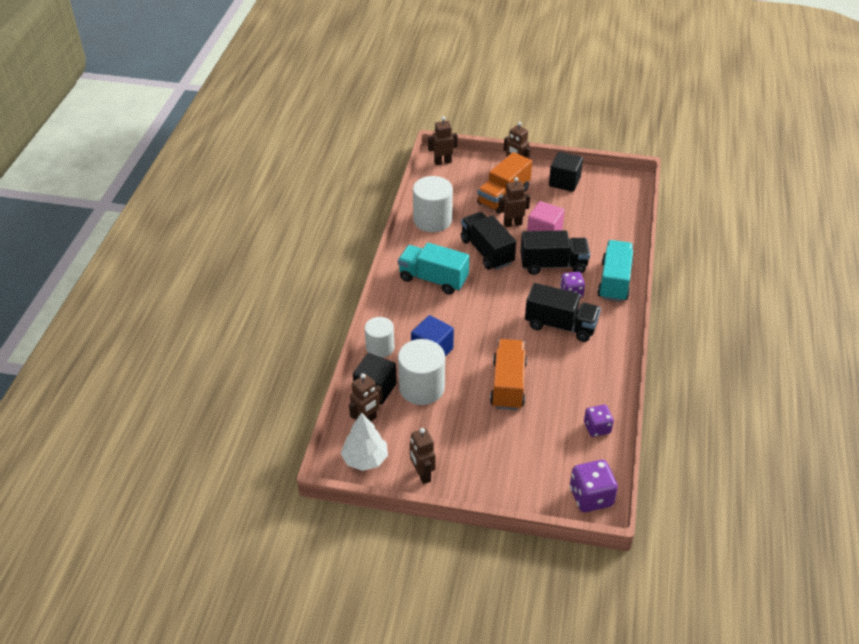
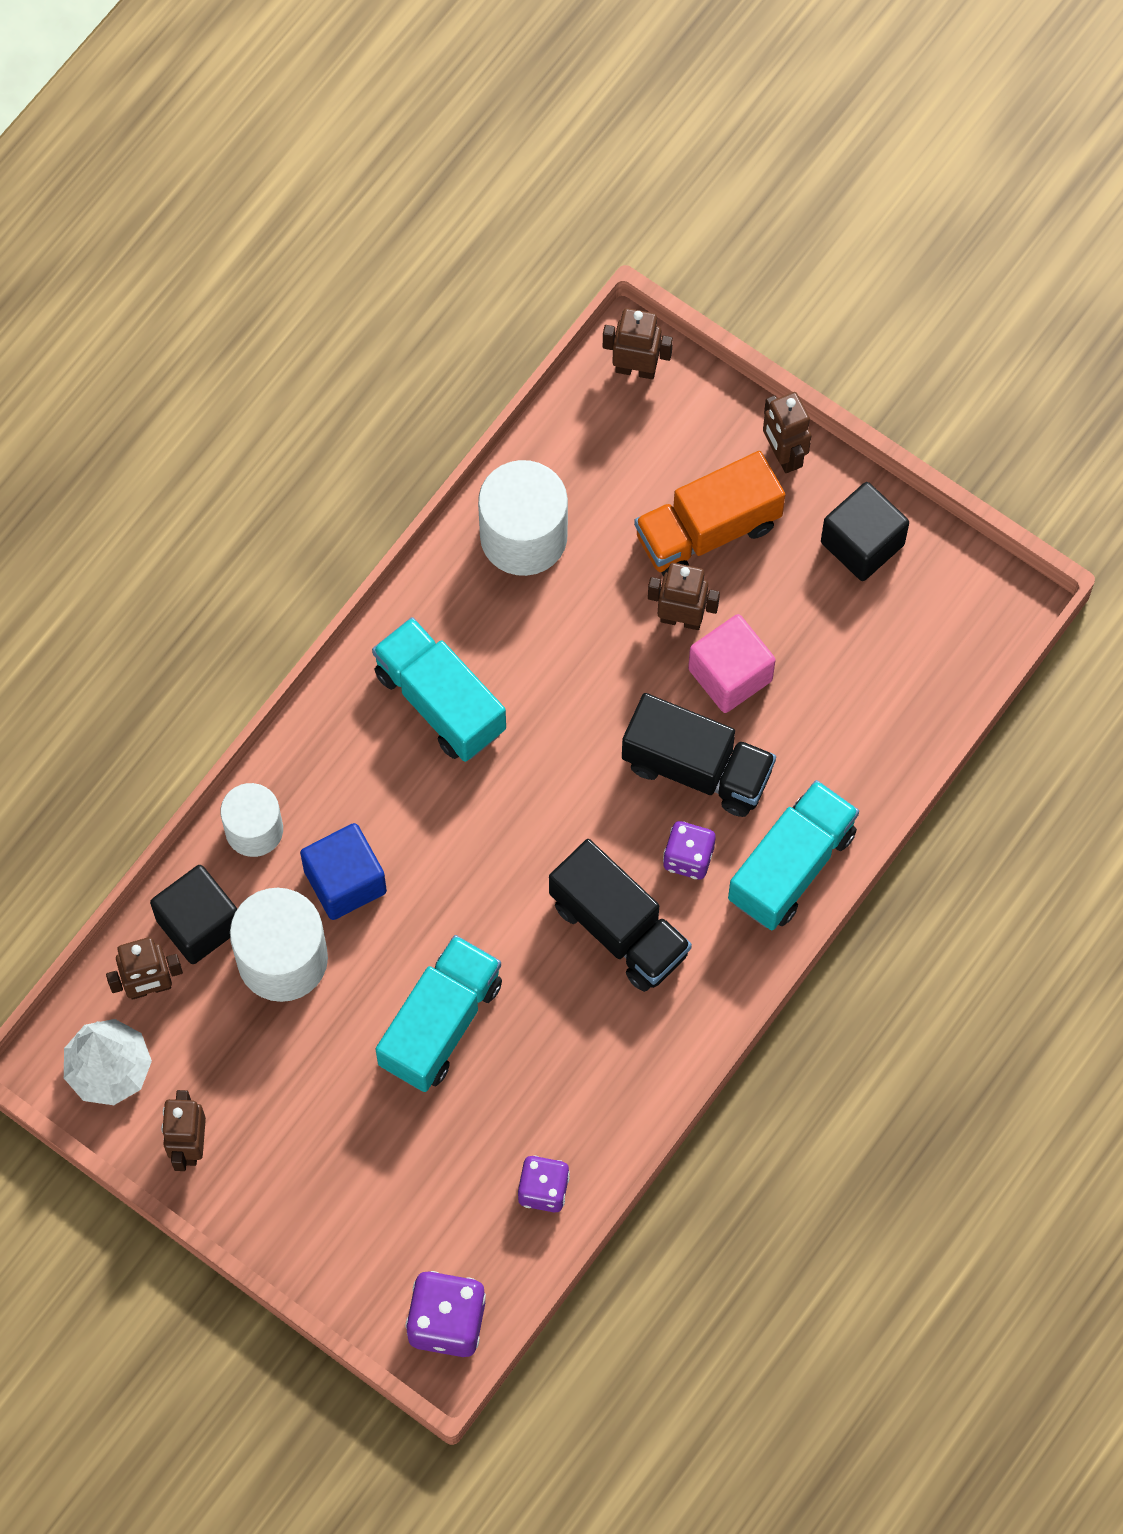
camera: 25 degrees right, 25 degrees up
(487, 251) = (585, 674): black truck -> none
(508, 385) = (440, 1023): orange truck -> turquoise truck

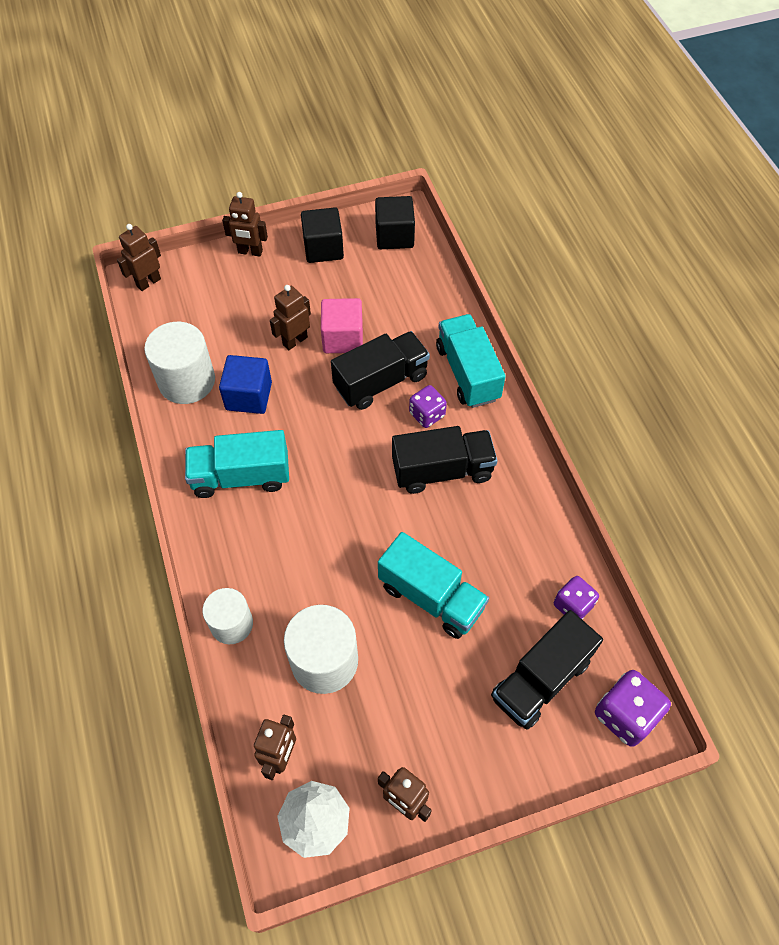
camera: 55 degrees left, 10 degrees down
(199, 924) = (264, 696): black cube -> black cube (394, 236)
(345, 881) = (304, 593): blue cube -> blue cube (249, 396)
(425, 1205) = (540, 679): none -> black truck
(440, 1023) = (431, 597): turquoise truck -> turquoise truck turned 150 degrees clockwise
(707, 530) = (259, 303): orange truck -> none

